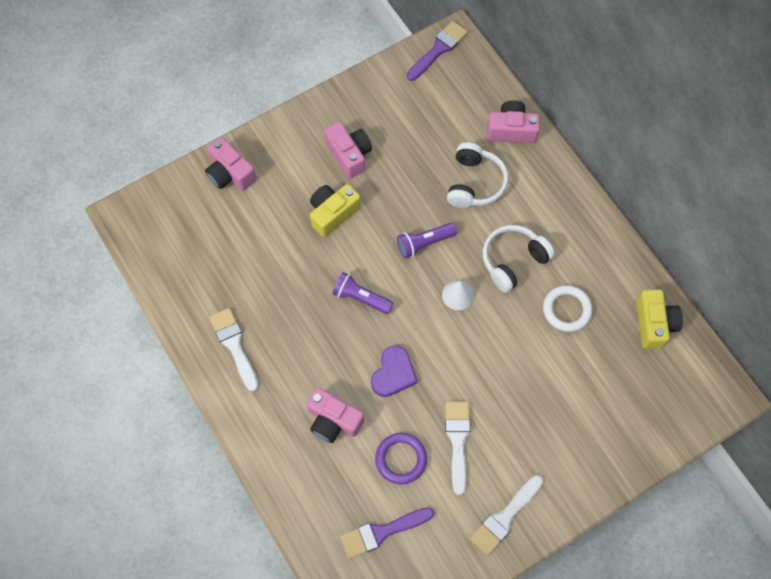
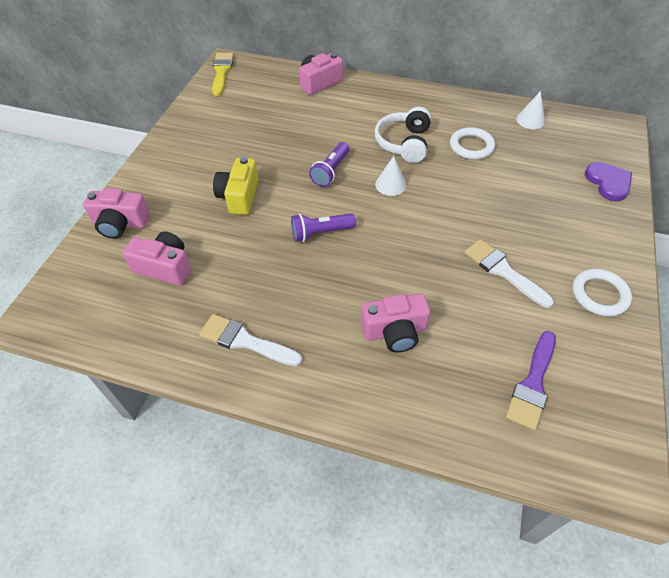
camera: 40 degrees left, 15 degrees down
(349, 155) = (215, 156): pink camera -> pink camera (164, 267)
(393, 373) = (403, 263): purple heart -> purple heart (608, 183)
(401, 459) = (479, 316): purple ring -> none
(438, 49) = (222, 72): purple brush -> yellow brush
(474, 183) = (327, 120): white headphones -> none
(504, 517) = (599, 295): white brush -> white ring
(654, 324) = (530, 120): yellow camera -> white cone

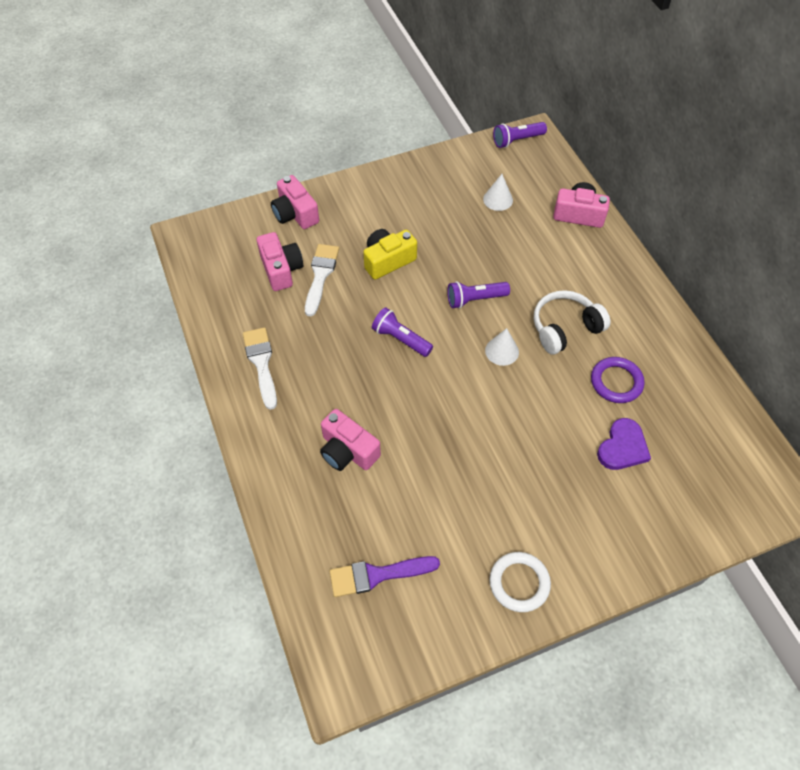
camera: 50 degrees right, 5 degrees up
(222, 72) = (517, 140): yellow brush -> purple flashlight
(471, 146) = (616, 382): white ring -> purple ring
(503, 271) = (479, 493): white brush -> white brush (320, 275)
(530, 120) = (711, 410): white cone -> white cone (498, 199)
(608, 183) = (683, 524): purple heart -> purple heart (622, 447)

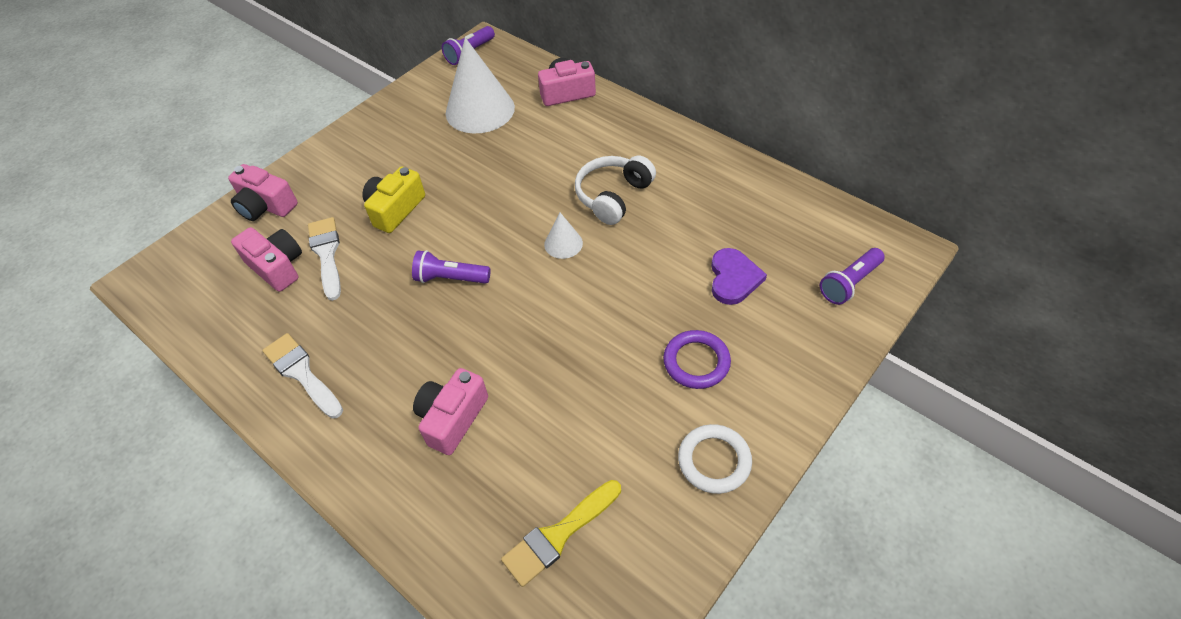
camera: 25 degrees left, 5 degrees down
(347, 451) = (452, 418): pink camera -> pink camera turned 105 degrees clockwise
(377, 575) = (558, 535): purple brush -> yellow brush
(475, 299) = (508, 208): purple flashlight -> purple flashlight (849, 283)
(498, 199) = (480, 110): white cone -> white cone, size x2.11
(616, 382) = (691, 222): purple ring -> purple ring (696, 362)

